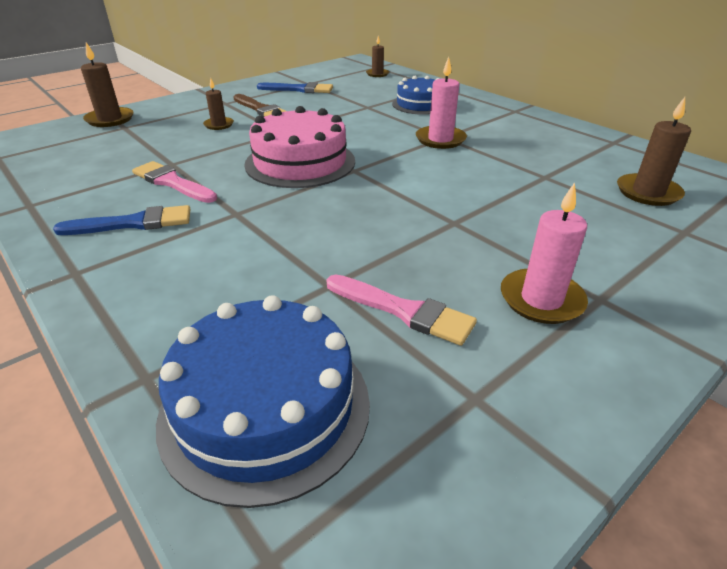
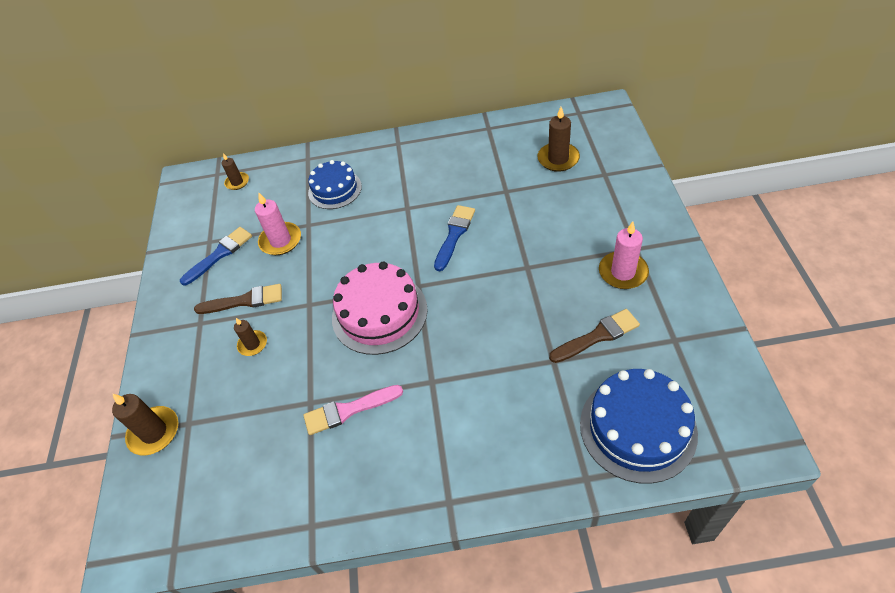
camera: 50 degrees left, 15 degrees up
(133, 223) = (400, 452): blue brush -> blue brush (454, 234)
(404, 311) = (597, 336): pink brush -> brown brush
(440, 139) = (410, 212): pink candle -> pink candle (280, 241)

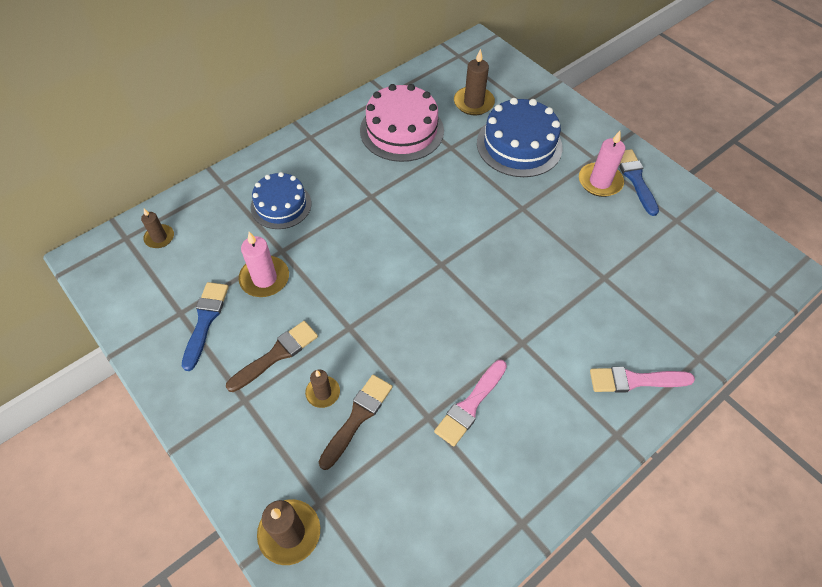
camera: 40 degrees left, 5 degrees up
(379, 313) = (426, 305): pink cake -> pink cake (402, 130)
(454, 234) = (436, 204): blue brush -> blue brush (635, 179)
(505, 465) = (635, 380): none -> pink brush
(597, 336) = (621, 242): brown brush -> brown brush (357, 417)
(637, 428) = (703, 300): blue cake -> blue cake (519, 145)

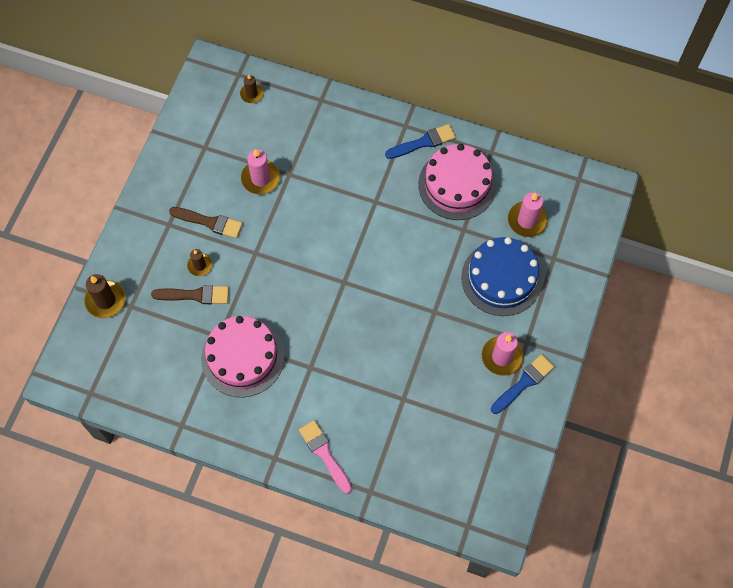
camera: 60 degrees right, 10 degrees up
(205, 320) = (208, 165): blue brush -> blue brush (423, 142)
(281, 205) = (327, 148): blue cake -> none
(470, 405) = (242, 357): pink brush -> pink cake
(473, 103) = (527, 220): brown candle -> pink candle

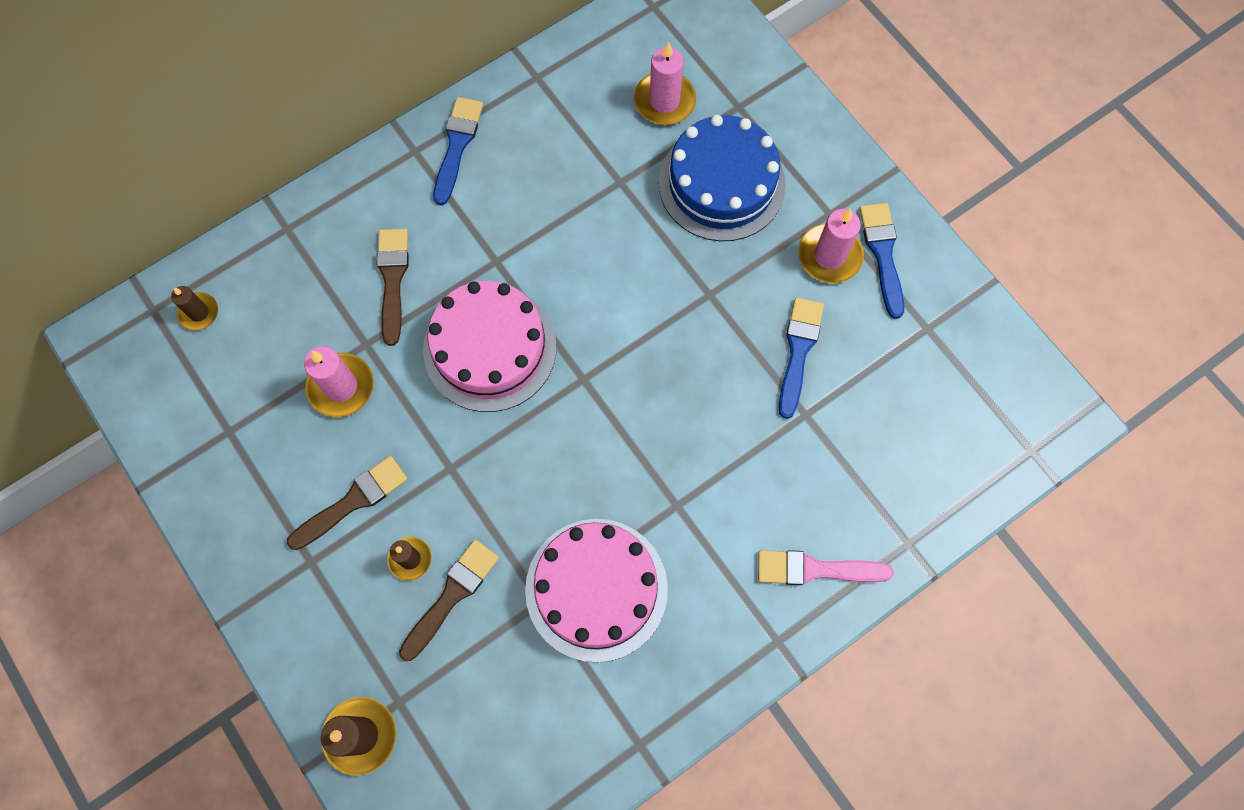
camera: 55 degrees left, 5 degrees up
(330, 163) = (392, 279): none -> brown brush
(436, 374) = (798, 351): none -> blue brush
(457, 185) = (550, 147): pink cake -> pink cake (490, 348)

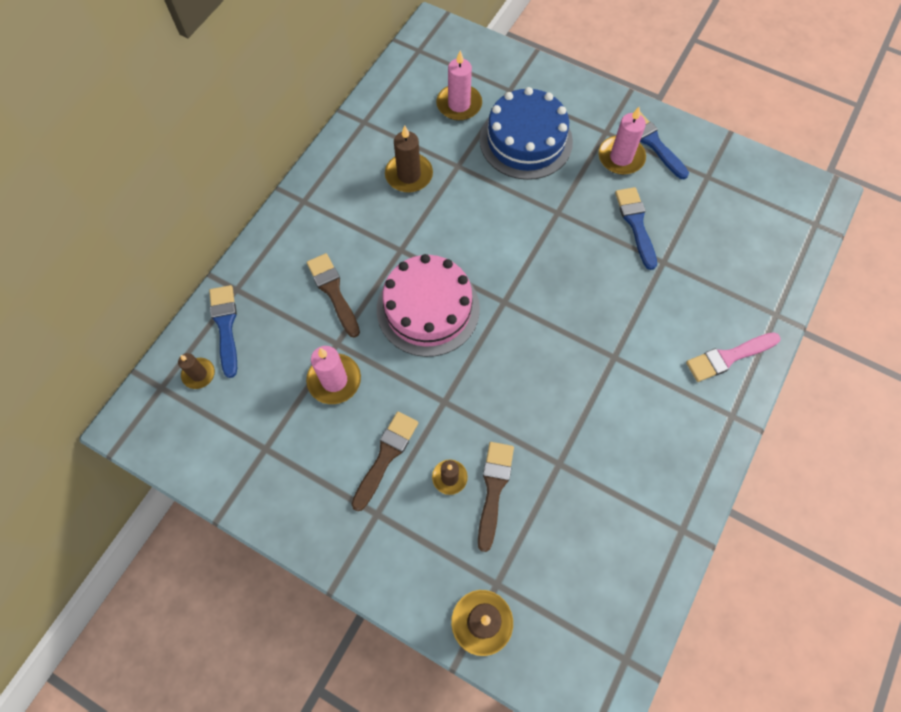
camera: 25 degrees left, 5 degrees down
(457, 145) = (332, 186): blue brush -> blue brush (225, 326)
(555, 169) = (409, 175): none -> brown candle
(596, 589) = (592, 437): pink cake -> none

